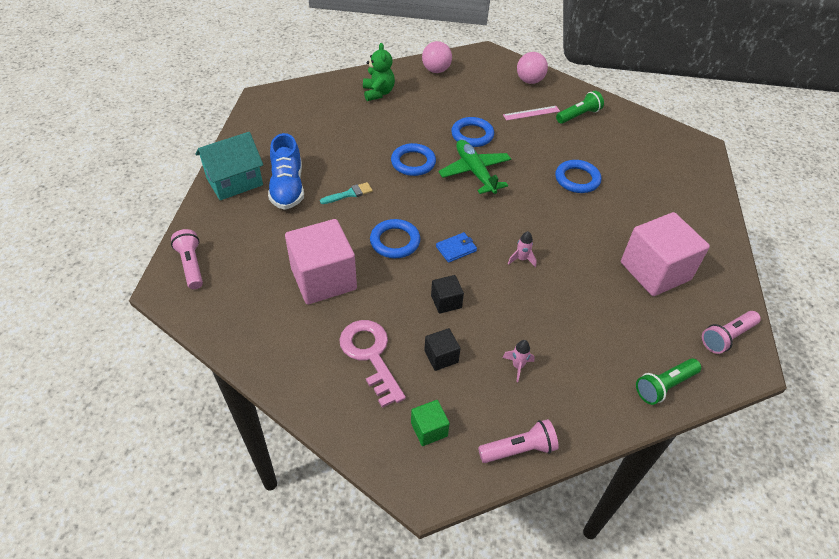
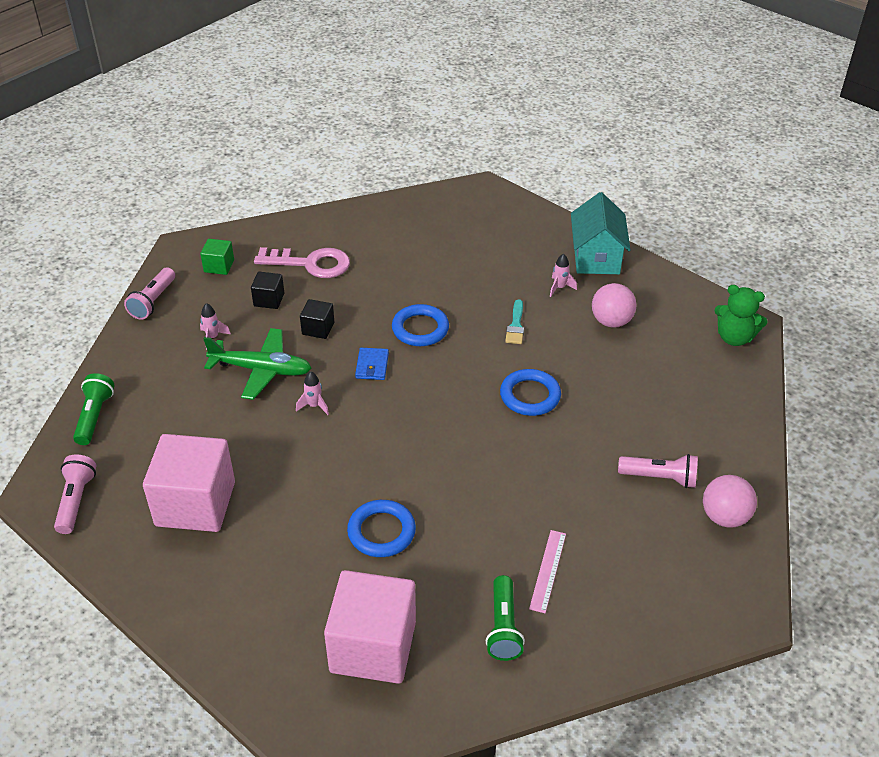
camera: 125 degrees right, 5 degrees down
(191, 265) = (498, 205): pink flashlight -> pink flashlight (660, 477)
(287, 188) = (559, 288): blue shoe -> pink rocket
(323, 279) = (415, 268): pink cube -> pink cube (373, 647)
(378, 93) = (698, 427): green teddy bear -> green teddy bear (734, 338)
(472, 135) = (543, 476): blue ring -> none
(475, 172) = (472, 440): green plane -> green plane (261, 370)
(529, 81) = (631, 621): pink ball -> pink ball (611, 321)

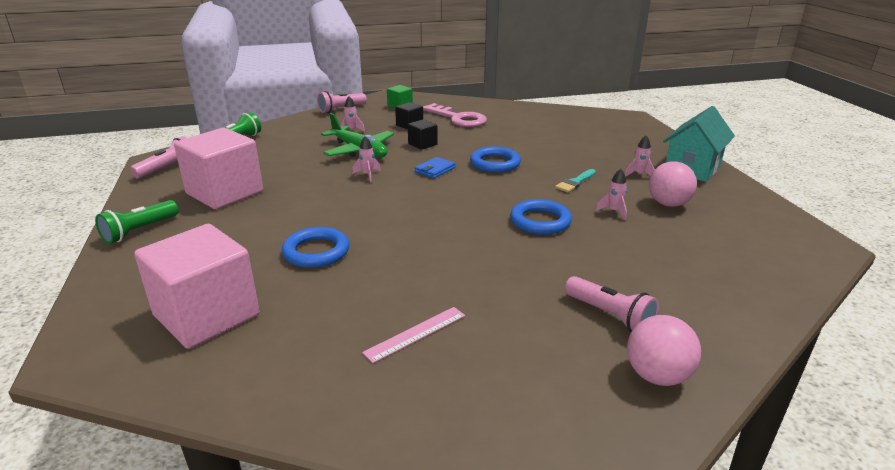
camera: 35 degrees right, 15 degrees down
(503, 627) = (323, 354): green flashlight -> green flashlight (139, 231)
(577, 353) = (614, 211): none -> pink rocket
(734, 338) = (798, 250): green teddy bear -> none

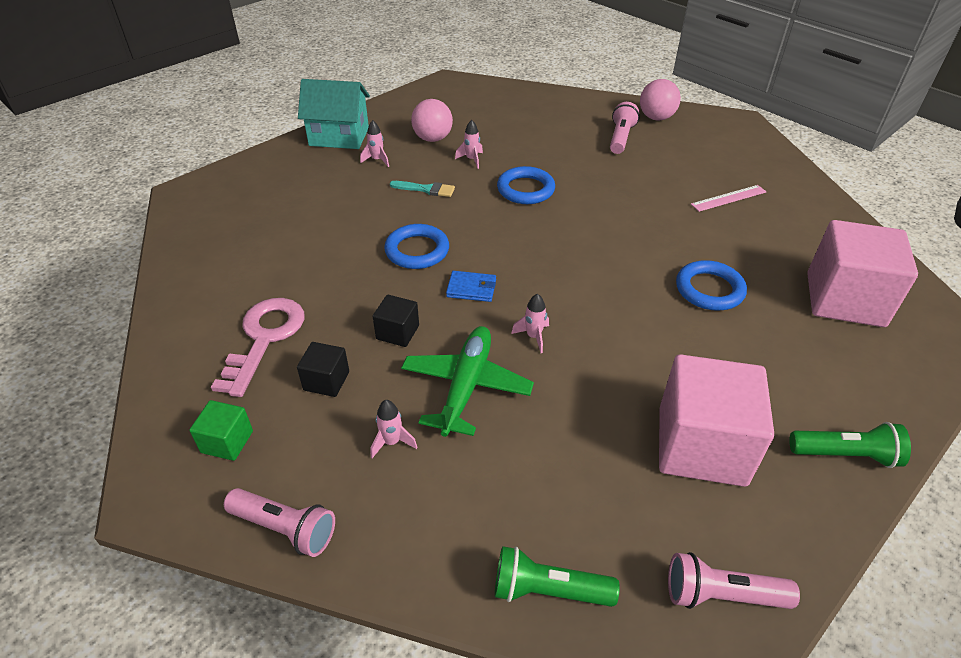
camera: 120 degrees left, 15 degrees up
(415, 334) = (728, 198): pink ruler -> pink ruler turned 45 degrees counterclockwise

